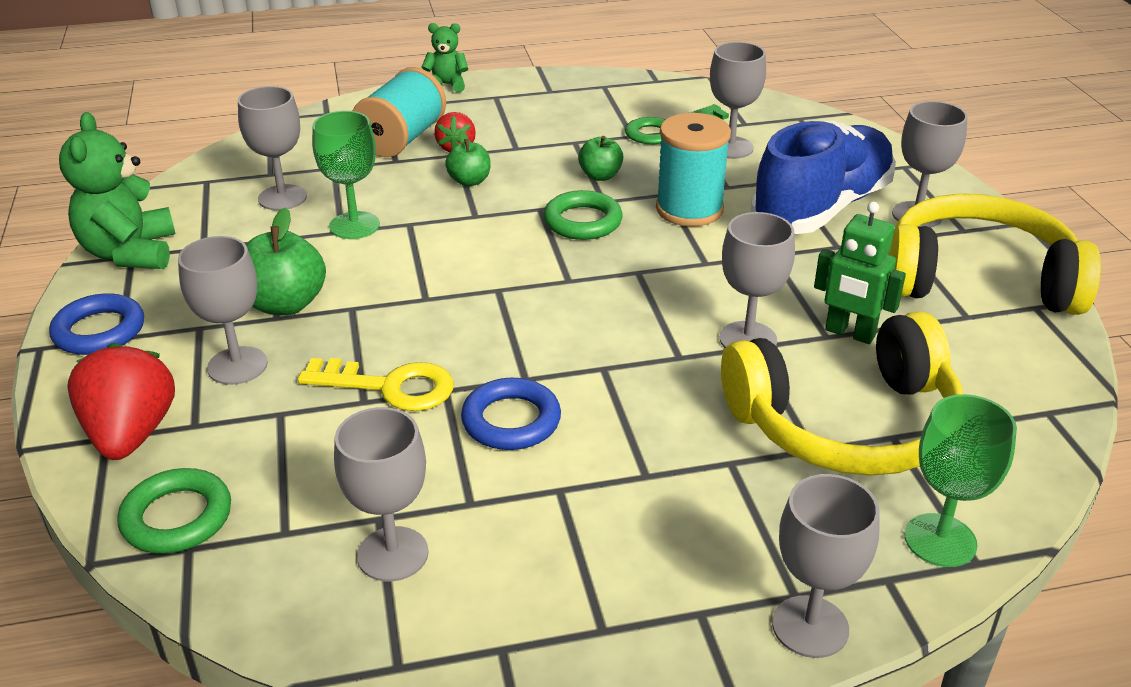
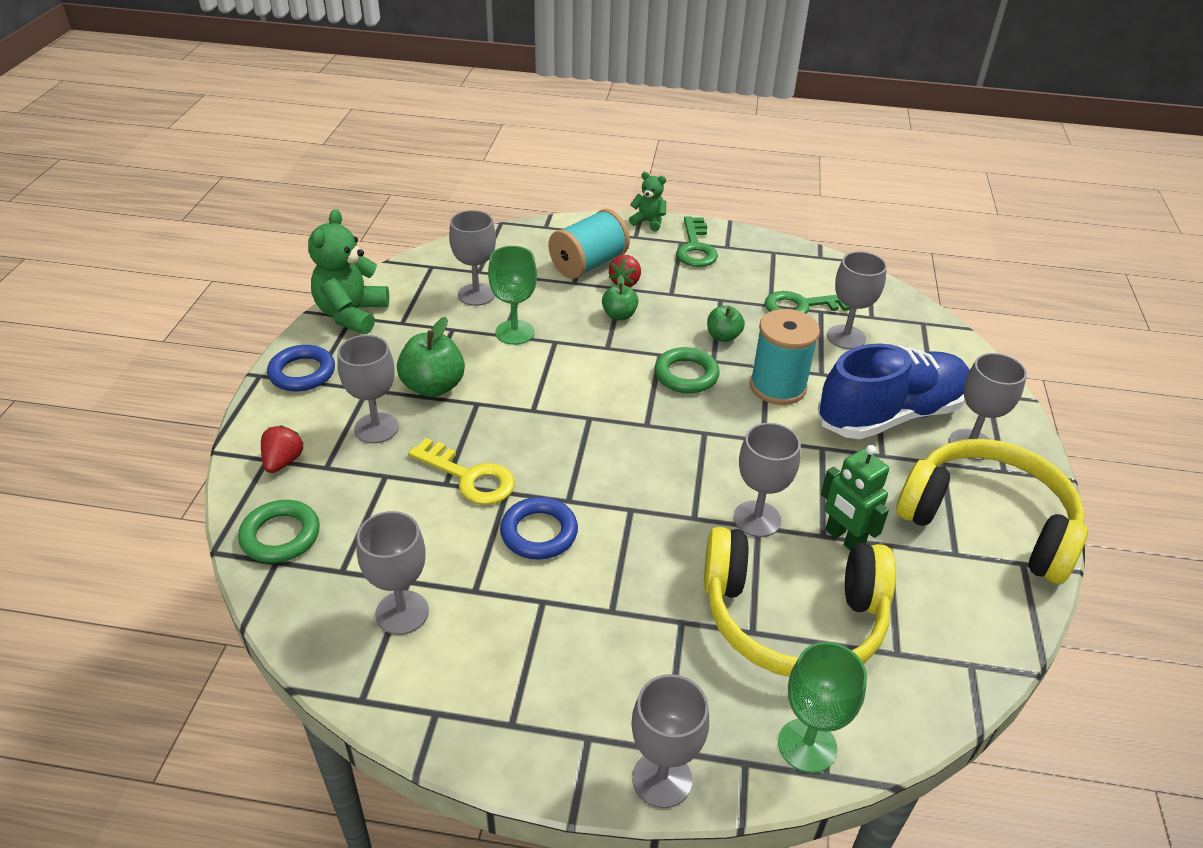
camera: 20 degrees right, 5 degrees up
(131, 434) = (283, 461): red strawberry -> red strawberry, size x0.58
(516, 99) = (695, 248): none -> green key

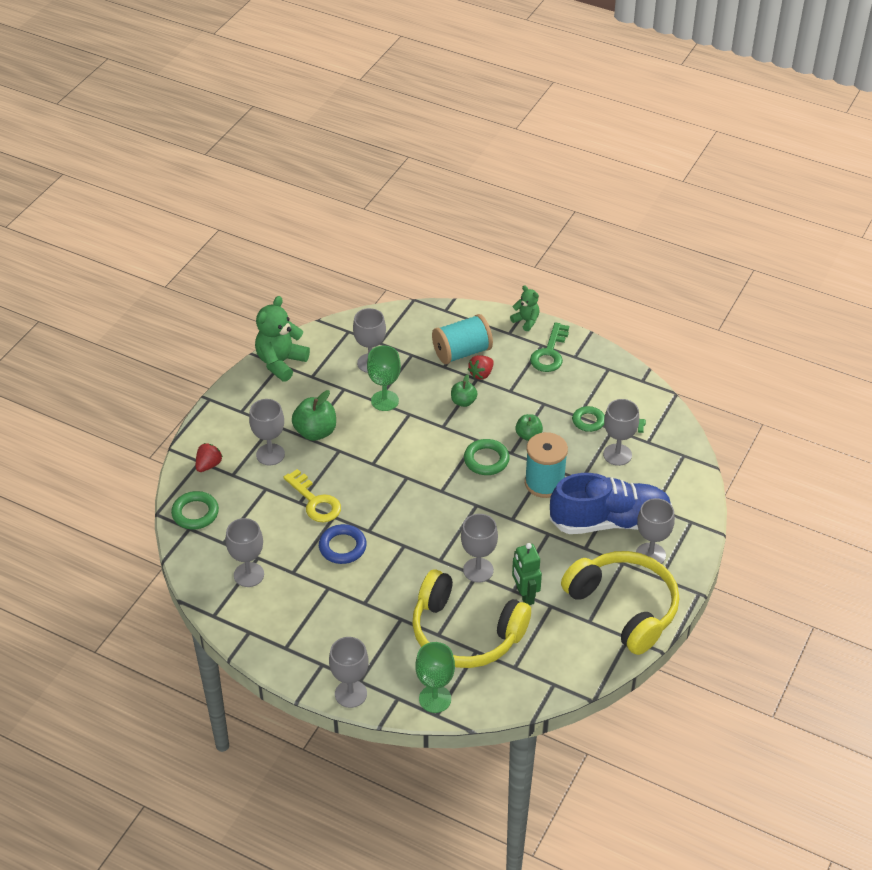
camera: 20 degrees right, 5 degrees up
(302, 373) = (236, 403): blue ring -> none

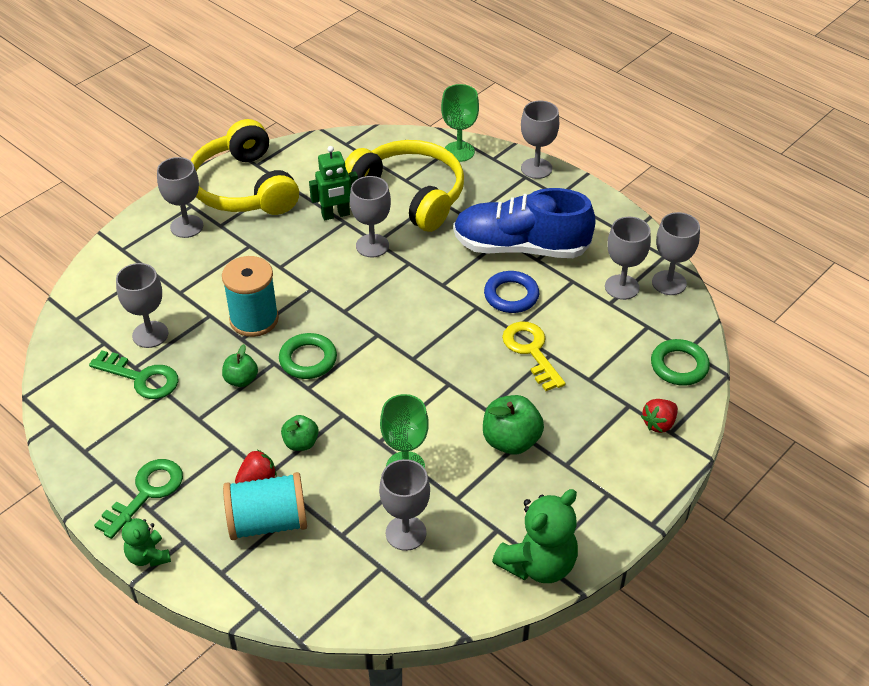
camera: 165 degrees left, 0 degrees up
(270, 454) = (576, 422): grey goblet -> grey goblet (669, 283)
(525, 595) = (335, 215): green robot -> green robot turned 75 degrees clockwise
(609, 521) = (207, 265): blue shoe -> blue shoe (520, 247)

